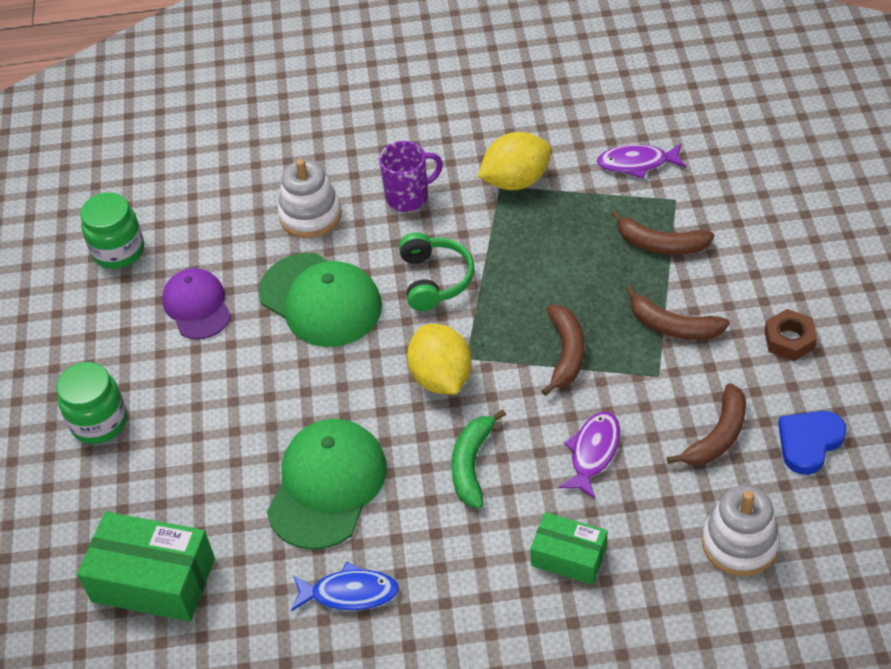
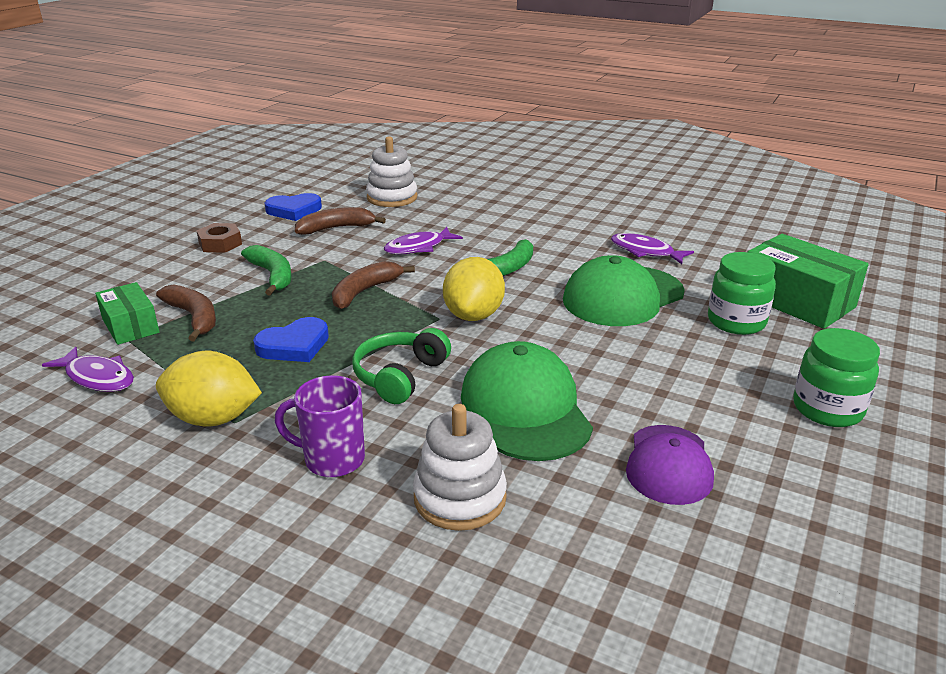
camera: 150 degrees left, 20 degrees down
(118, 251) = (755, 587): green jar -> green jar (736, 322)
(349, 593) = (645, 252): blue fish -> purple fish
(545, 263) = (294, 345): none -> blue heart
(568, 556) = (490, 222): green box -> green box (130, 326)
(672, 326) = (273, 275): brown banana -> green banana

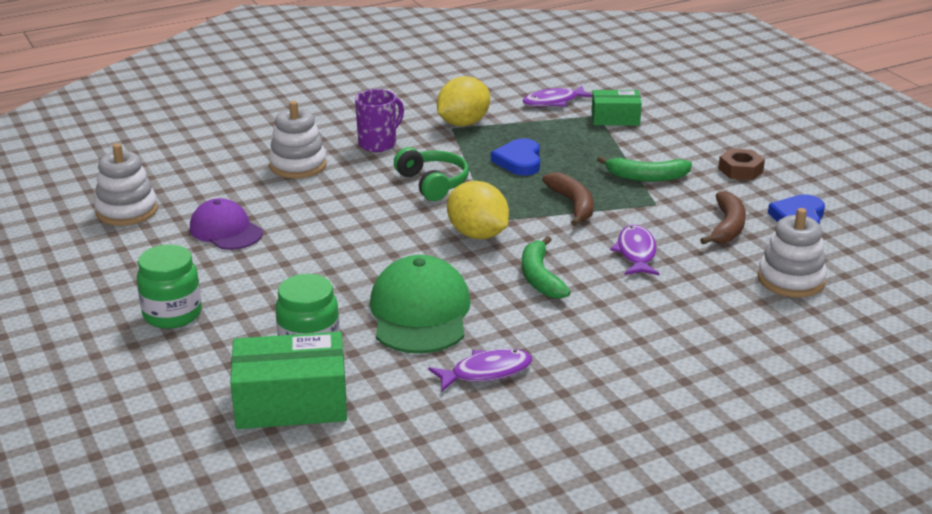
camera: 125 degrees right, 0 degrees up
(194, 317) = (603, 138): brown banana -> none
(525, 408) = (339, 209): green cap -> none
(757, 588) = (127, 211): none -> white stacking toy

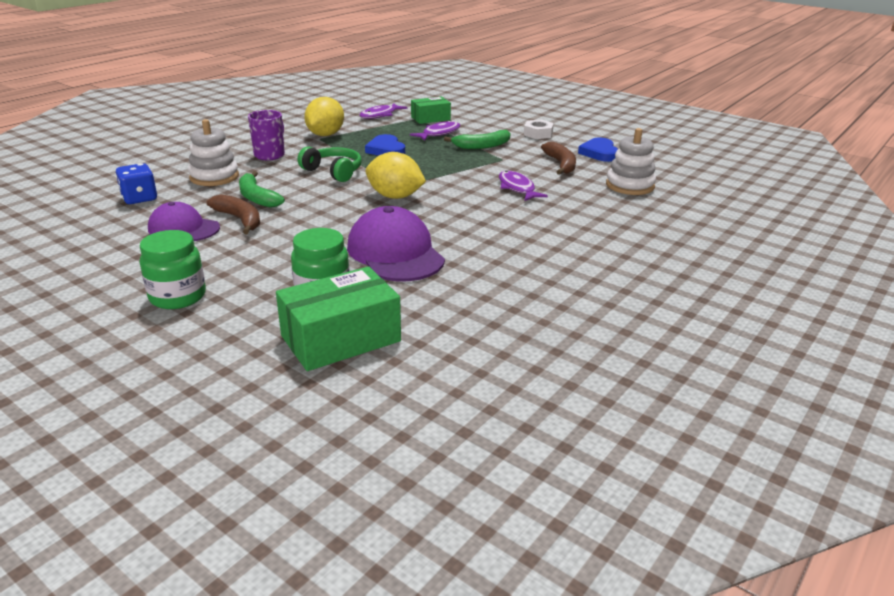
camera: 25 degrees left, 0 degrees up
(127, 211) = (78, 230): white stacking toy -> none
(205, 181) = (139, 198): none -> blue dice
(420, 313) = (395, 253): green cap -> purple cap
(486, 372) = (482, 281): purple fish -> purple fish (439, 133)
(540, 277) = (465, 214): green banana -> green banana (257, 197)
(573, 205) = (447, 168): brown banana -> brown banana (240, 219)
(740, 170) = (538, 134): brown nut -> white nut

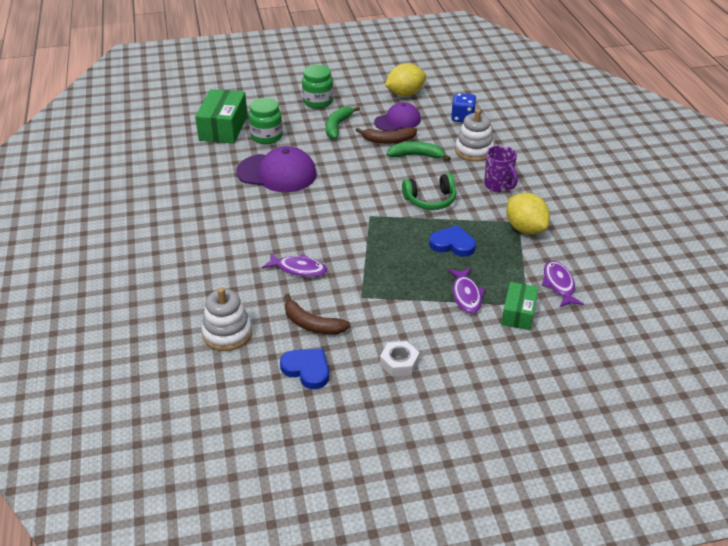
camera: 130 degrees right, 10 degrees up
(395, 196) = (353, 207): yellow lemon -> yellow lemon (405, 94)
(482, 146) = (405, 303): green banana -> green banana (337, 126)

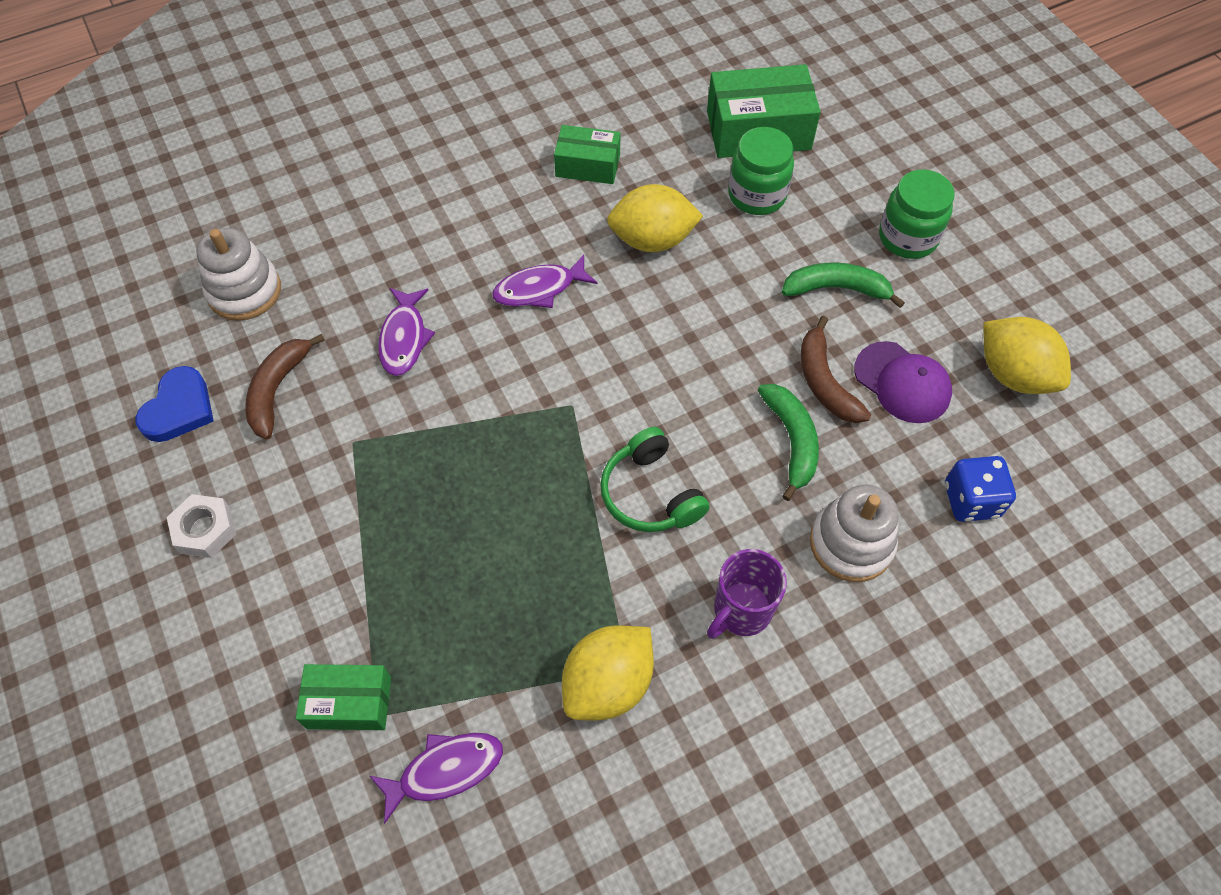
camera: 75 degrees right, 20 degrees up
(211, 185) = (588, 165): none -> green box
(277, 173) = (652, 240): purple cap -> yellow lemon
(452, 244) = (524, 556): blue heart -> none
(466, 295) = (384, 604): purple fish -> purple fish (539, 289)

